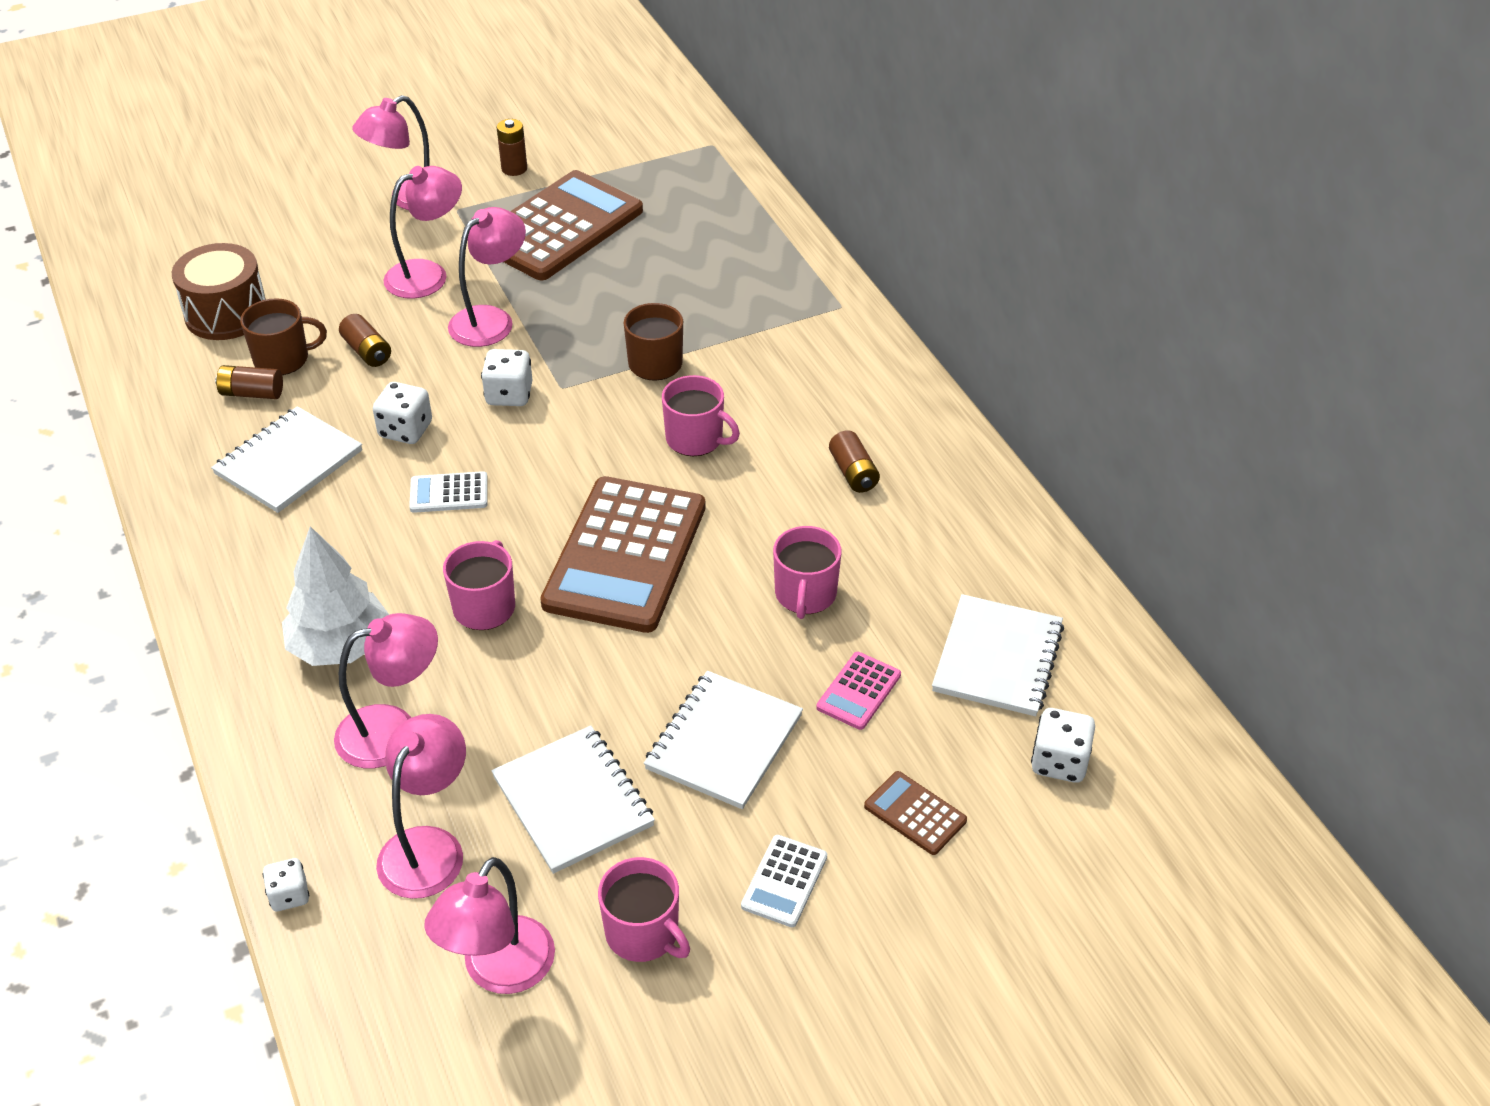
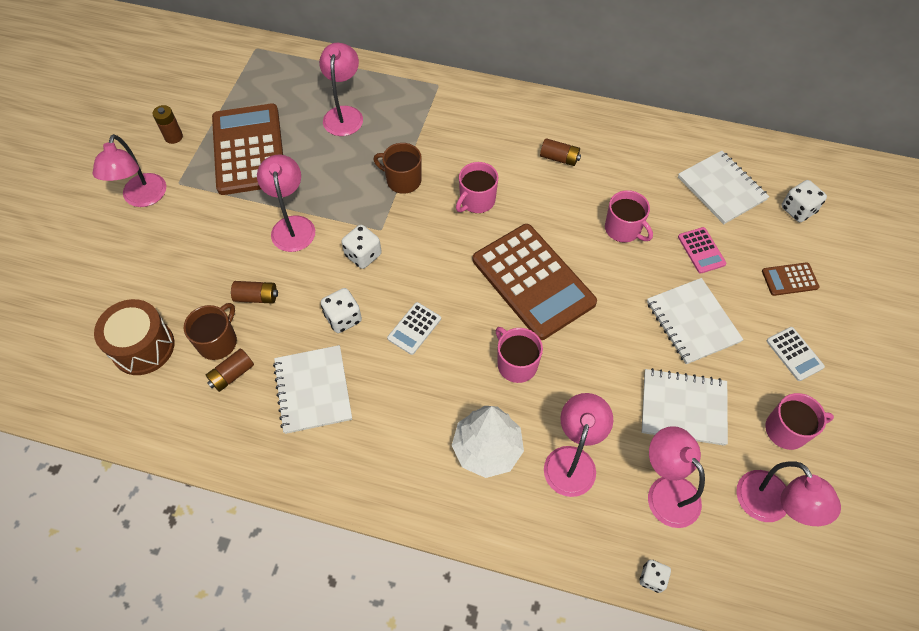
camera: 50 degrees left, 15 degrees up
(428, 275) = (221, 230): pink lamp -> pink lamp (344, 114)
(695, 439) = (476, 200): pink mug -> pink mug turned 150 degrees clockwise

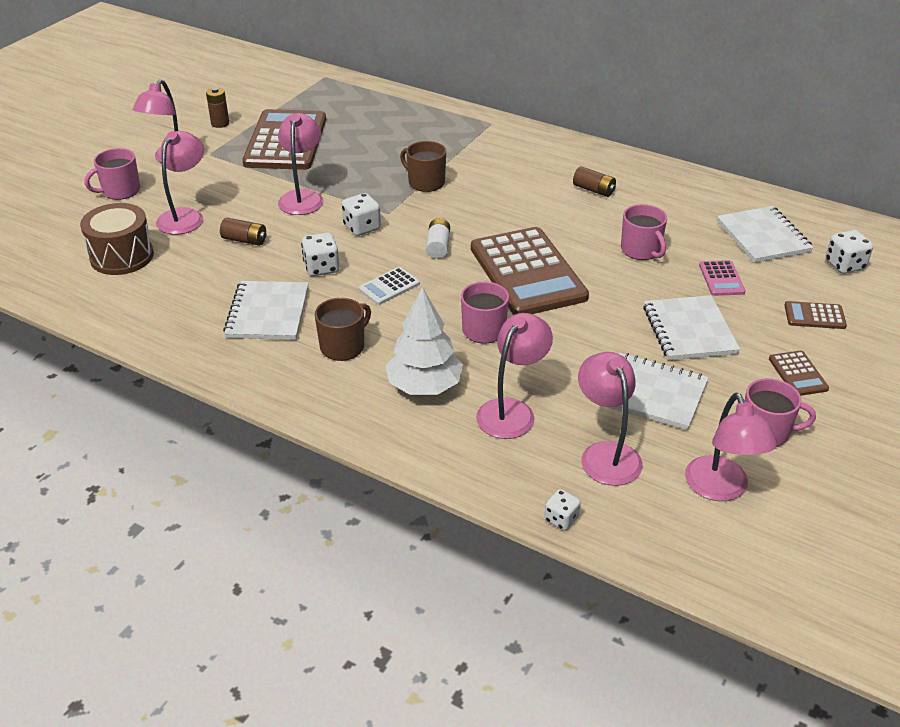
camera: 15 degrees right, 20 degrees down
(218, 342) = (193, 264): brown mug -> brown mug (343, 346)
(232, 374) = (195, 289): brown battery -> none
(344, 114) = (389, 130): pink lamp -> pink lamp (185, 216)
(442, 265) = (438, 246): none -> white battery
(476, 200) = (494, 207): pink mug -> pink mug (120, 191)
(794, 354) = (798, 374): white calculator -> brown calculator

